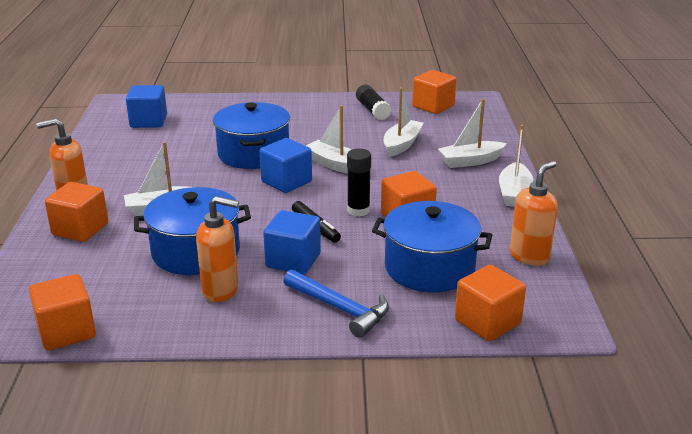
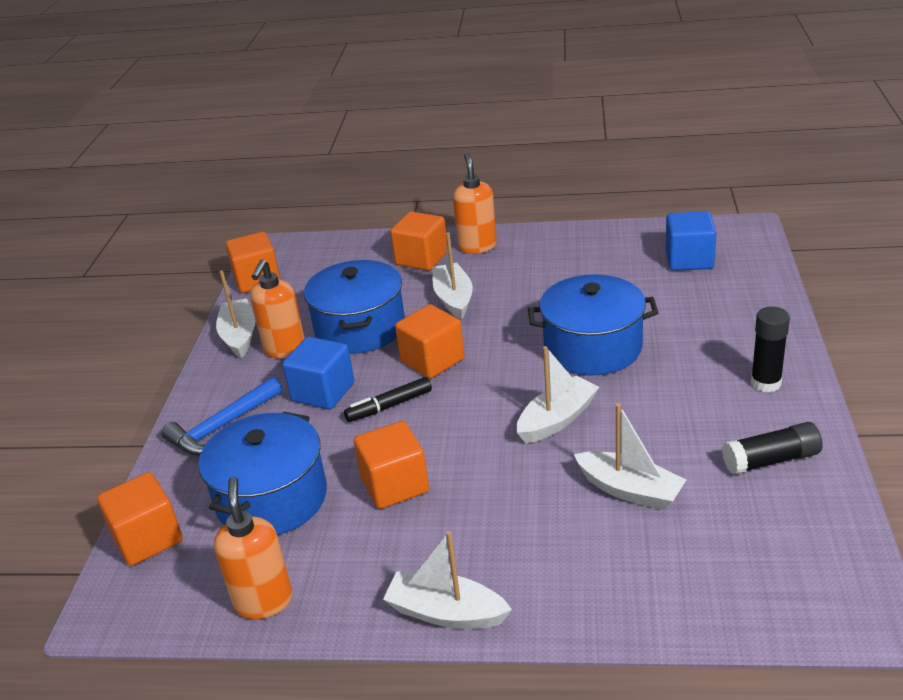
camera: 100 degrees right, 5 degrees up
(286, 182) = (509, 379): blue cube -> none
(358, 210) = (423, 441): black glue stick -> black glue stick (765, 383)
(433, 106) = (807, 541): orange cube -> orange cube (432, 360)
(470, 161) = (565, 570): white boat -> white boat (239, 336)
(529, 256) = (264, 601): orange soap dispenser -> orange soap dispenser turned 150 degrees counterclockwise

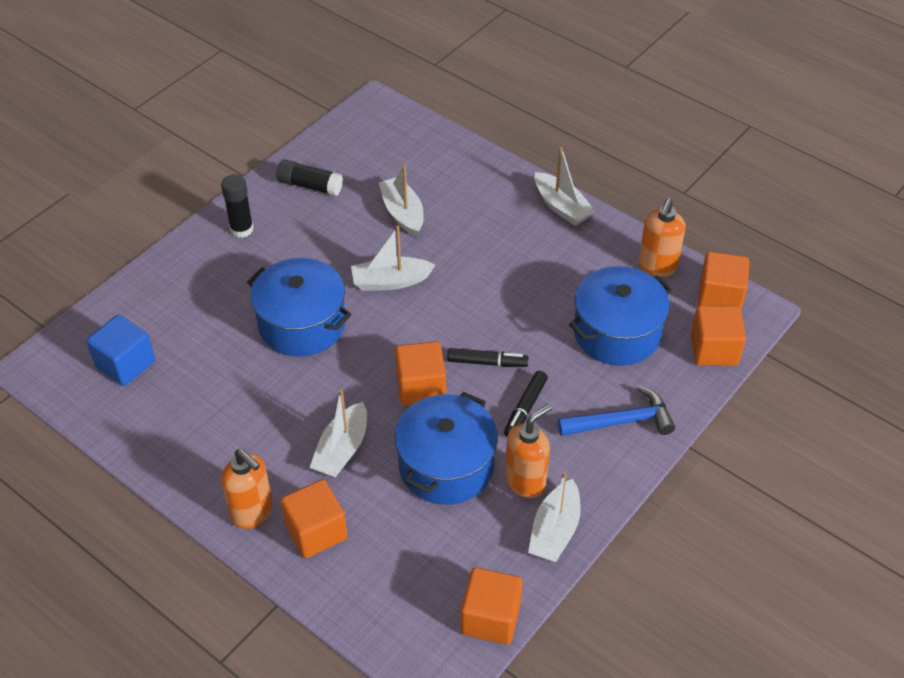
camera: 150 degrees left, 15 degrees up
(323, 392) = (525, 408): blue cube -> black marker
(395, 485) = (532, 296): orange cube -> orange cube (719, 297)
(477, 246) = (252, 512): orange soap dispenser -> orange soap dispenser turned 75 degrees counterclockwise

